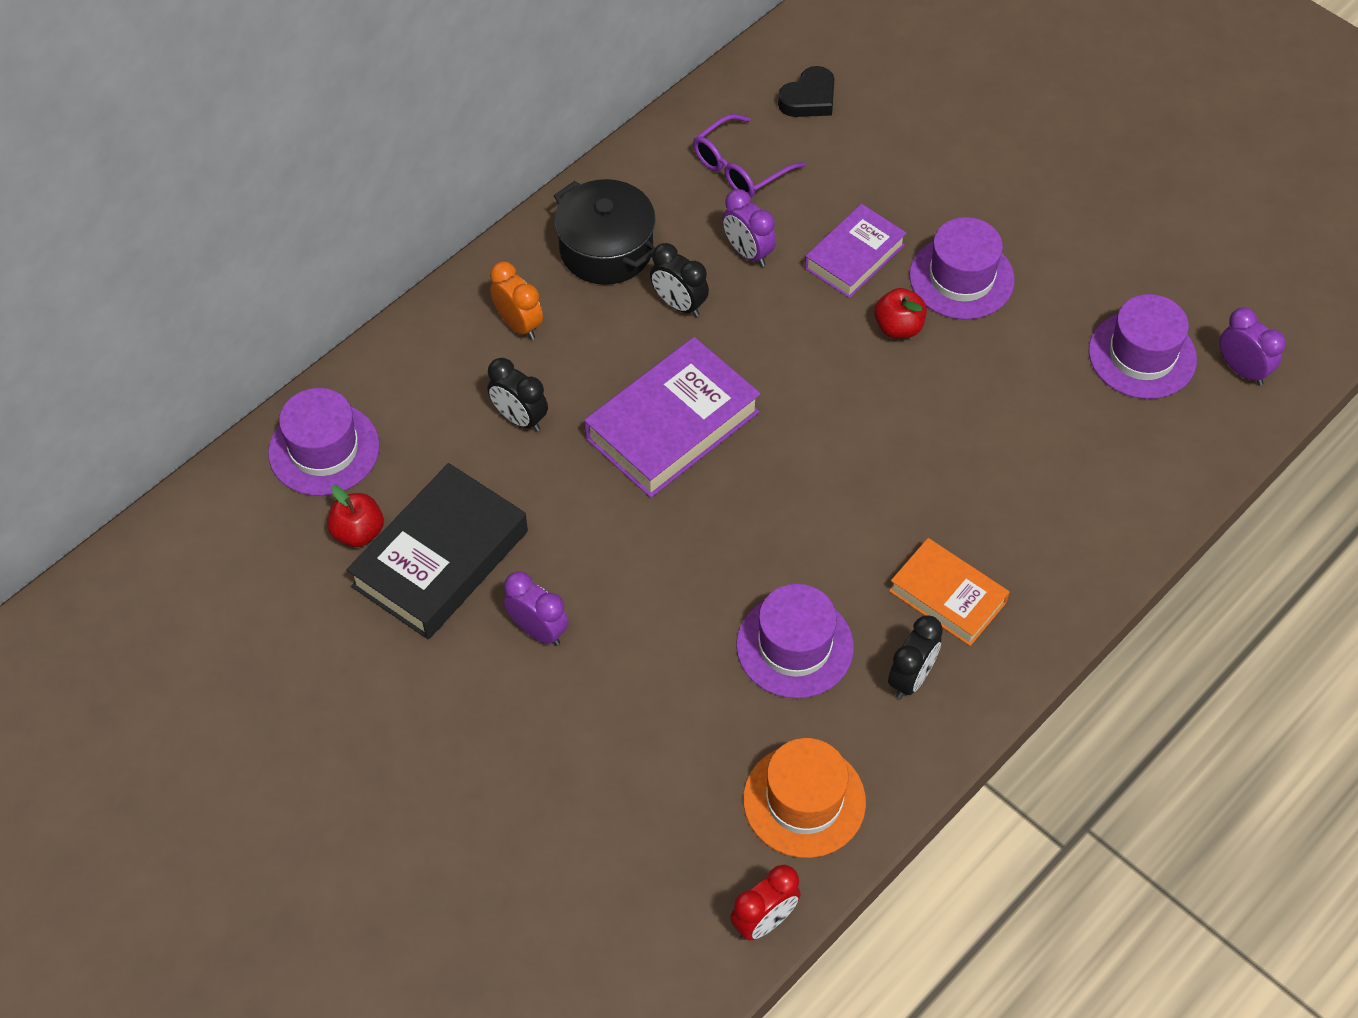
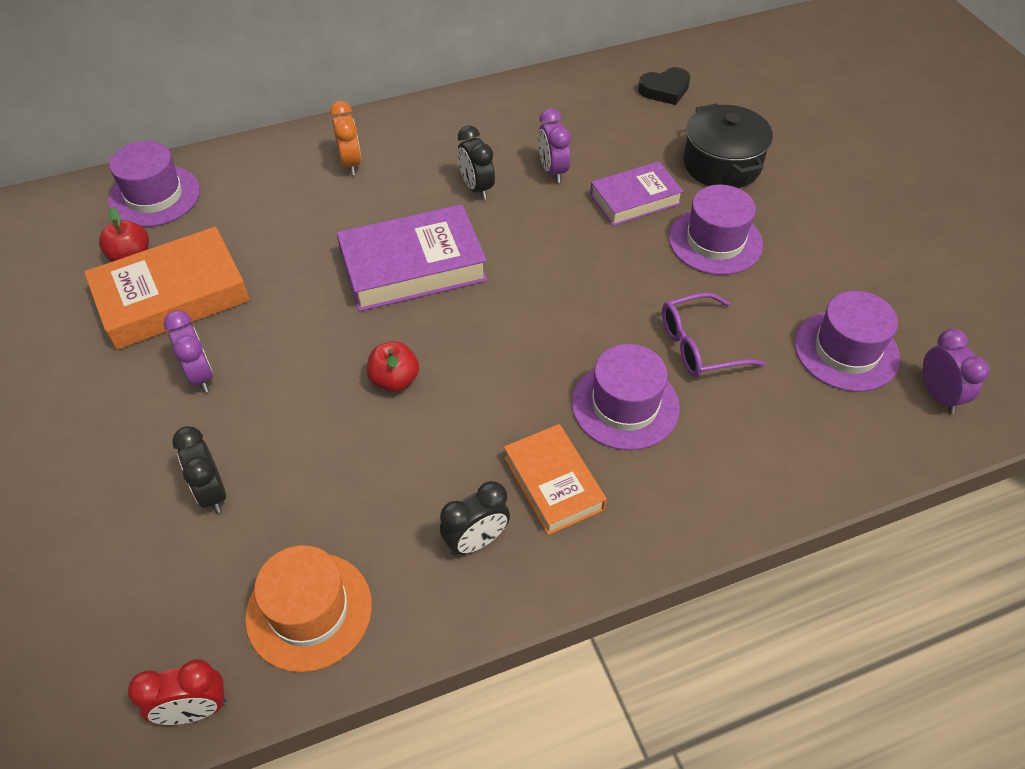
camera: 25 degrees right, 5 degrees down
(440, 559) = (172, 296): black book -> orange book
(519, 418) = (304, 223): black clock -> black clock (212, 492)
(606, 249) = (448, 137): black pot -> black pot (721, 164)
(740, 168) = (583, 117): purple glasses -> purple glasses (699, 345)
(794, 646) = (393, 471): purple hat -> purple hat (625, 405)
(898, 327) = (640, 259): red apple -> red apple (394, 380)

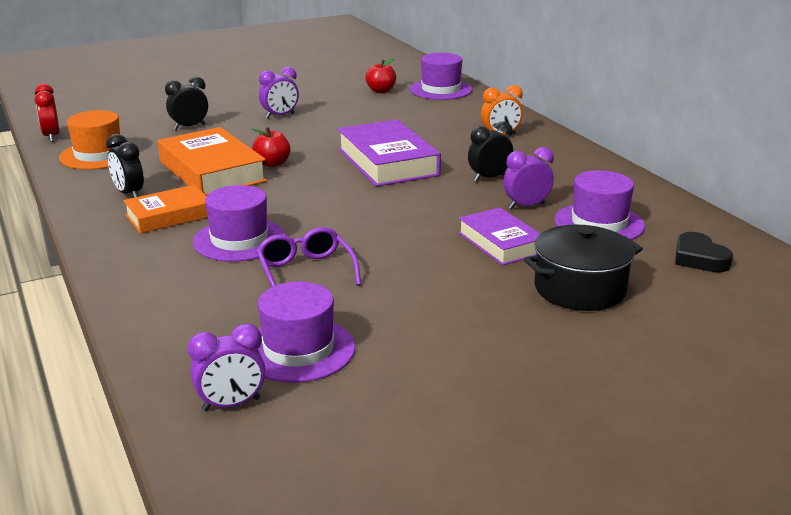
camera: 85 degrees right, 25 degrees down
(172, 296) = (347, 103): orange book -> orange book (212, 171)
(715, 241) = (450, 282): purple hat -> purple hat (599, 223)

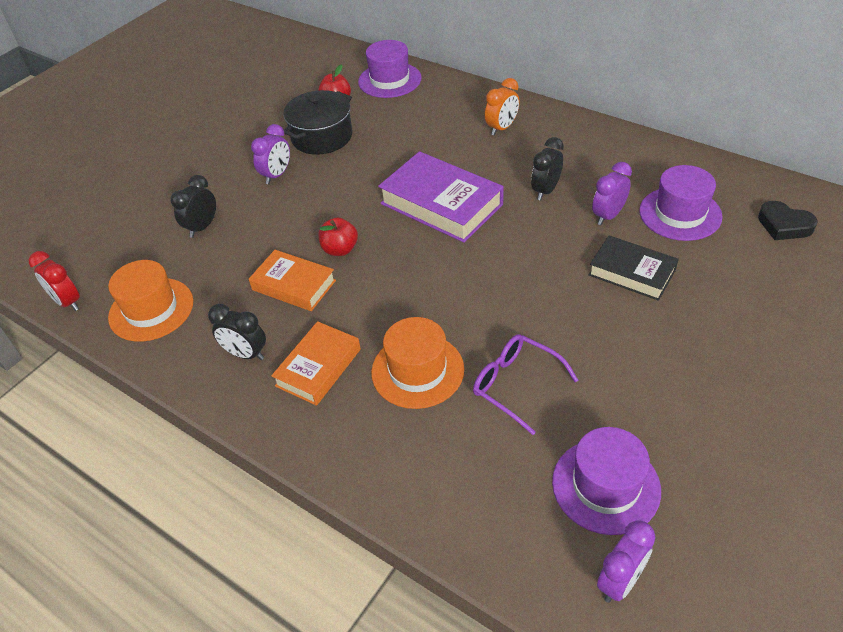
camera: 25 degrees left, 20 degrees up
(212, 171) = (294, 285): orange book -> orange book, size x0.63
(239, 240) = (417, 370): purple hat -> orange hat
(500, 243) = (632, 272): purple book -> black book
(579, 289) = (737, 302): black pot -> black pot (322, 137)

